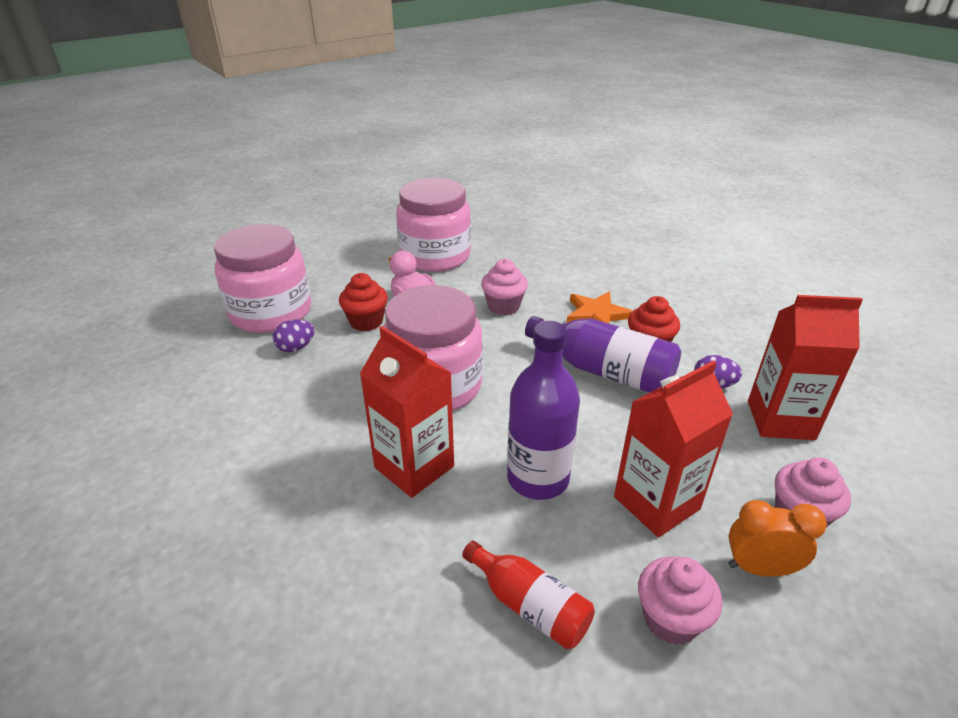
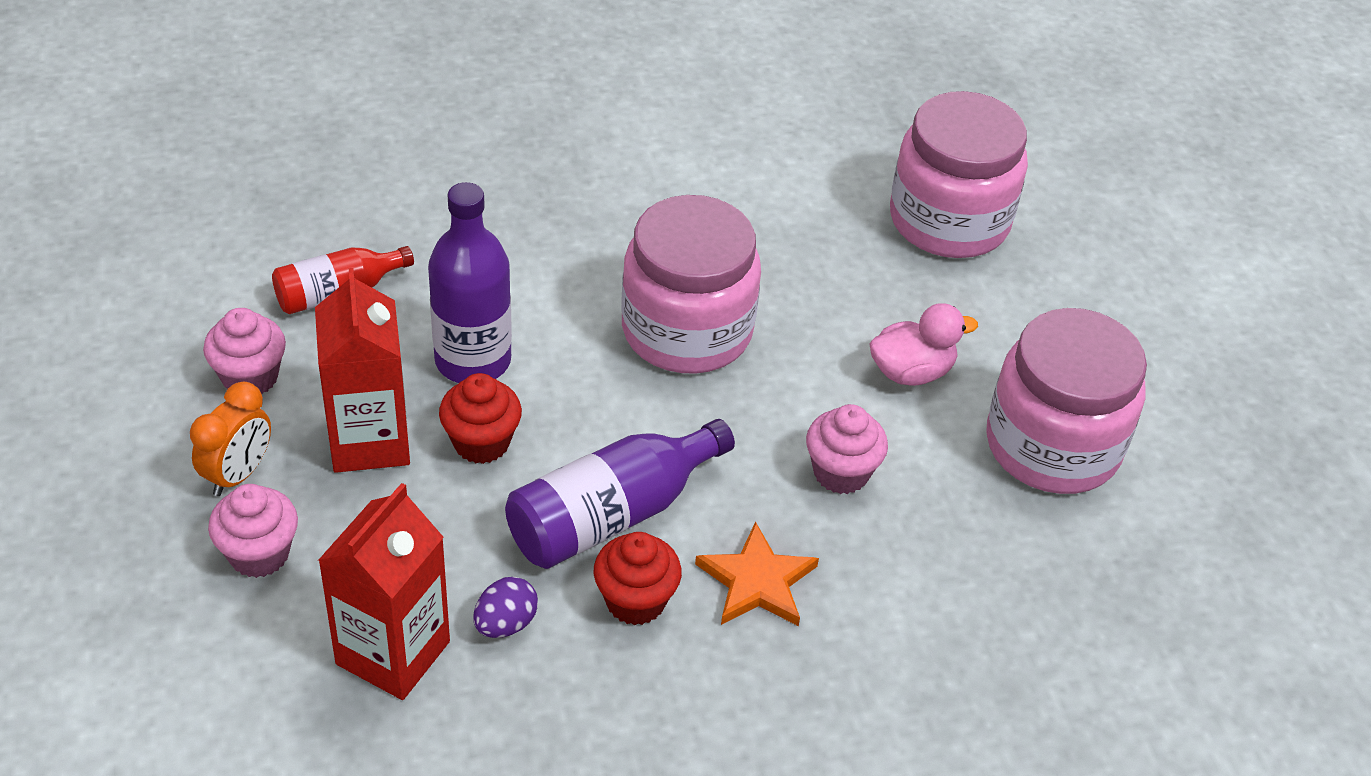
camera: 110 degrees right, 10 degrees up
(296, 348) = (845, 228): purple egg -> none
(366, 322) = (876, 307): red cupcake -> red cupcake (481, 442)
(414, 467) = (558, 271): red carton -> none

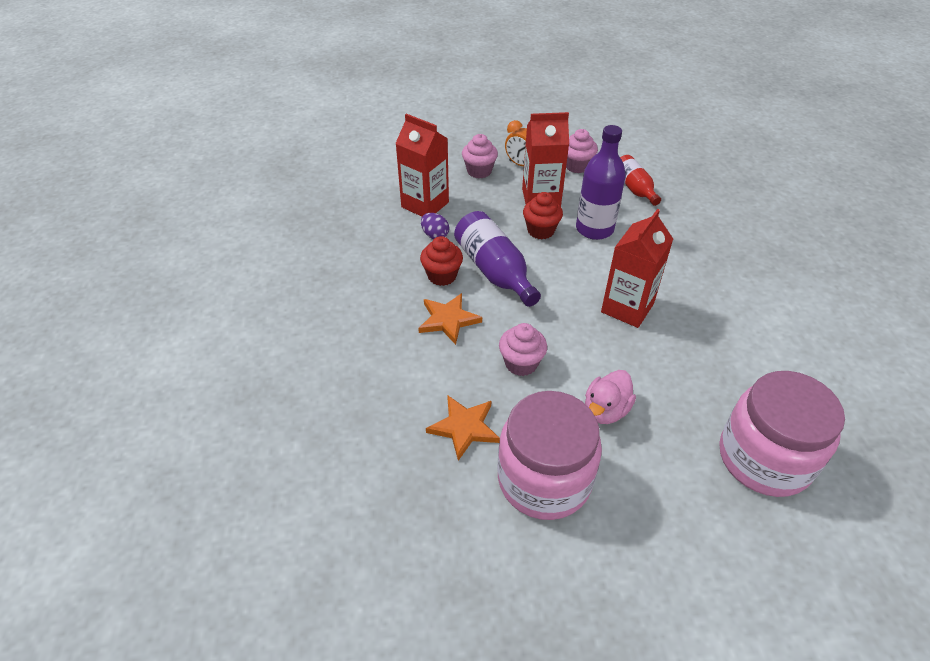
camera: 100 degrees right, 0 degrees up
(687, 330) = (627, 308): pink jar -> red carton
(911, 372) = (605, 410): pink duck -> pink duck turned 45 degrees clockwise
(990, 544) = (464, 427): none -> orange star

